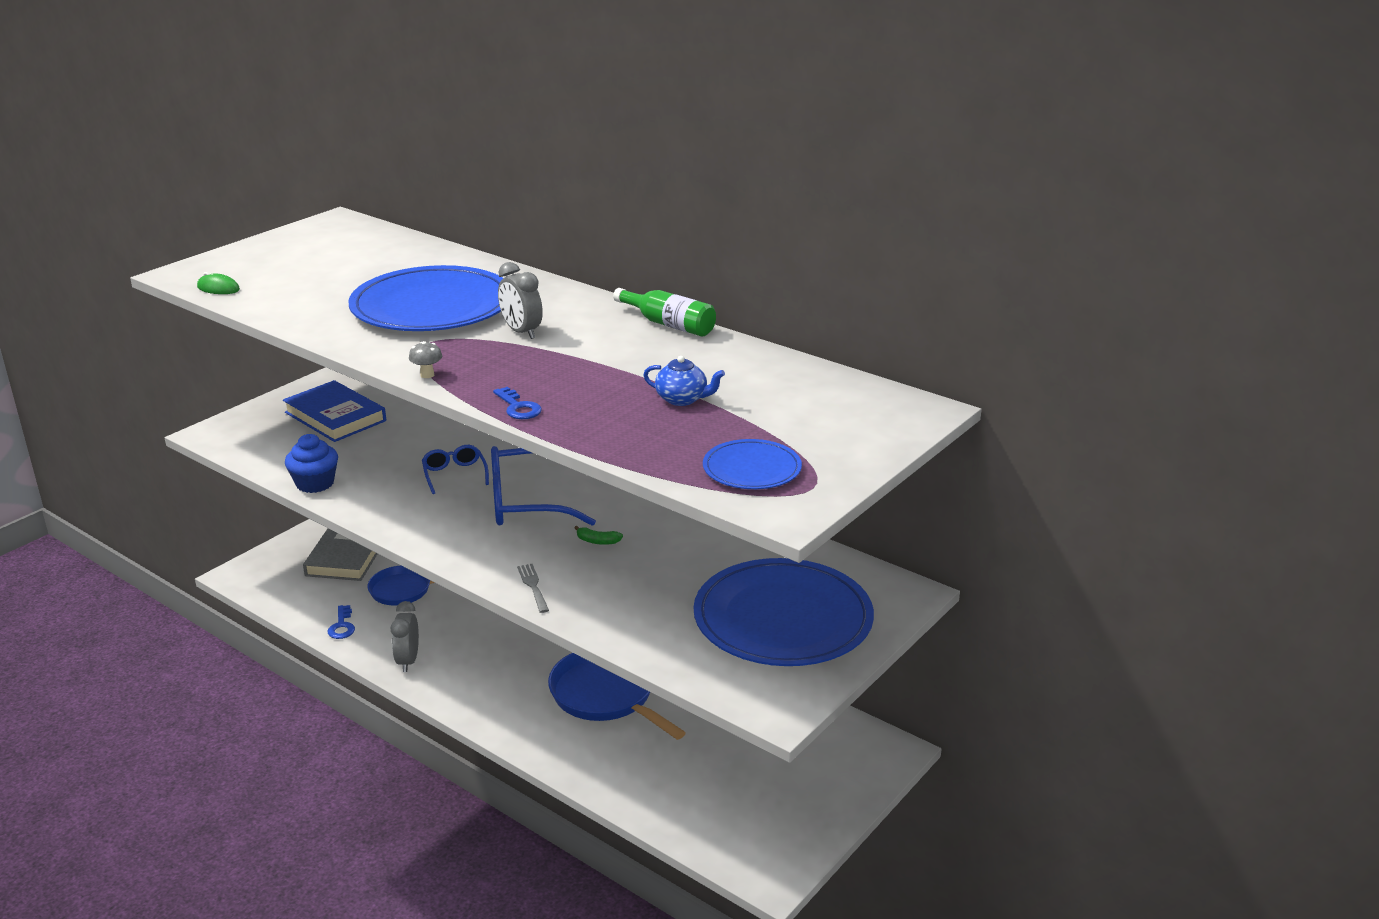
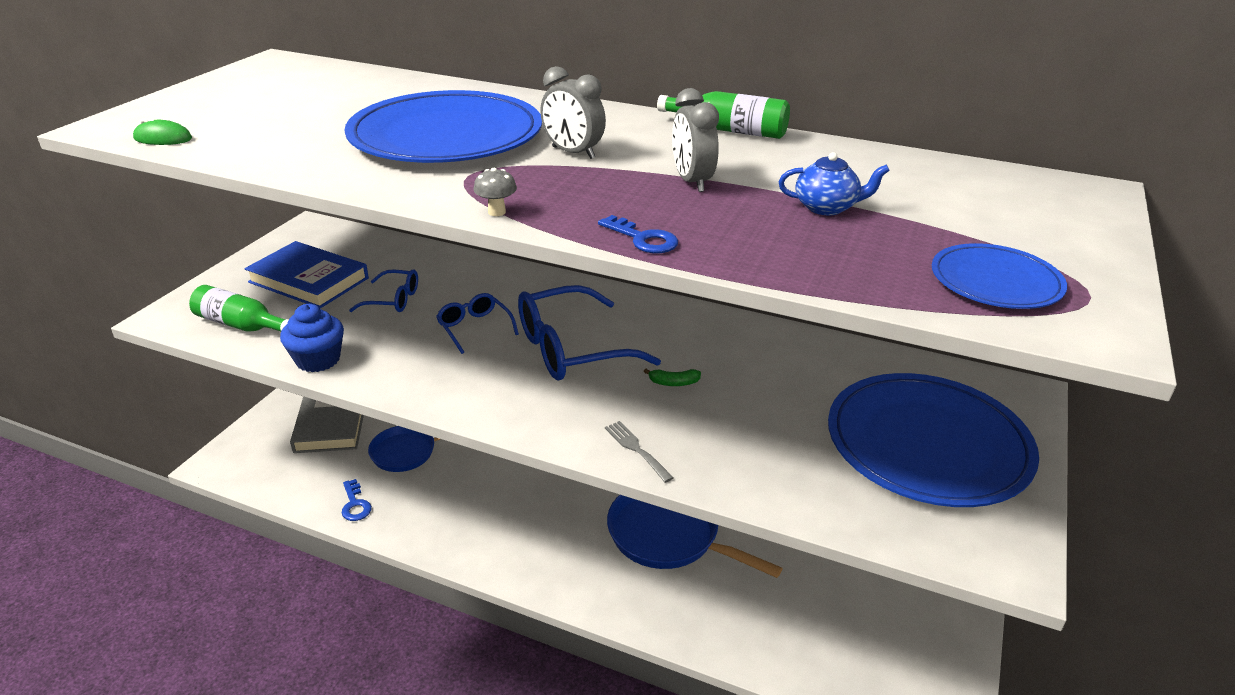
camera: 15 degrees left, 5 degrees up
(266, 448) = (241, 325): none -> green bottle
(398, 442) = (393, 300): none -> blue glasses
(408, 661) = (443, 533): grey clock -> grey clock (692, 181)

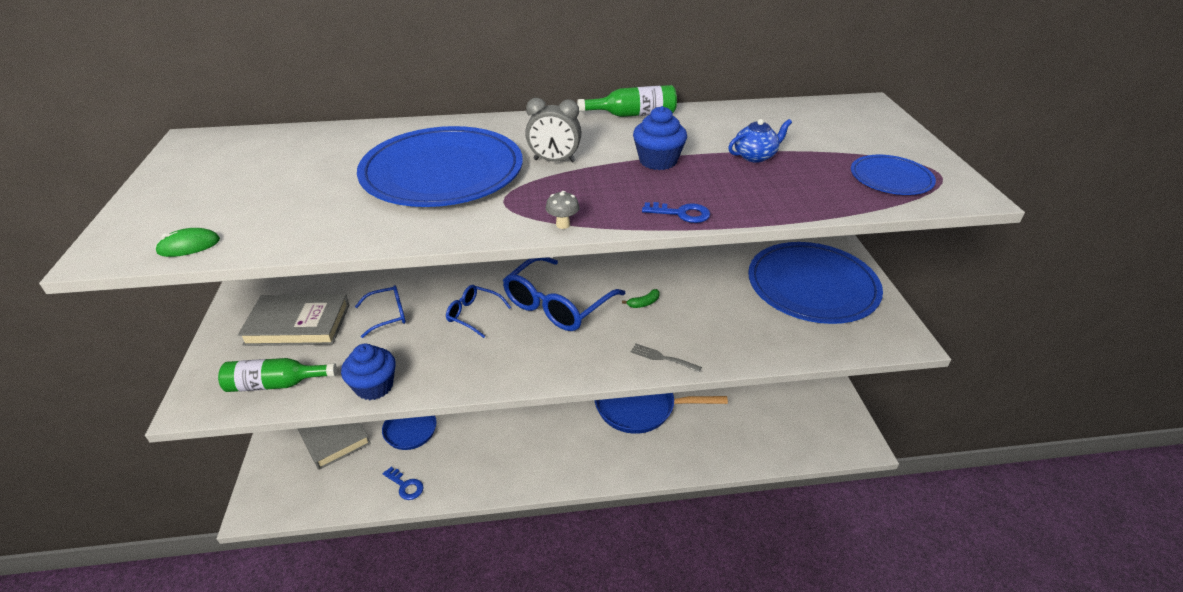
camera: 30 degrees left, 5 degrees up
(309, 280) = (298, 324): blue book -> grey book
(692, 181) = (658, 161): grey clock -> blue cupcake

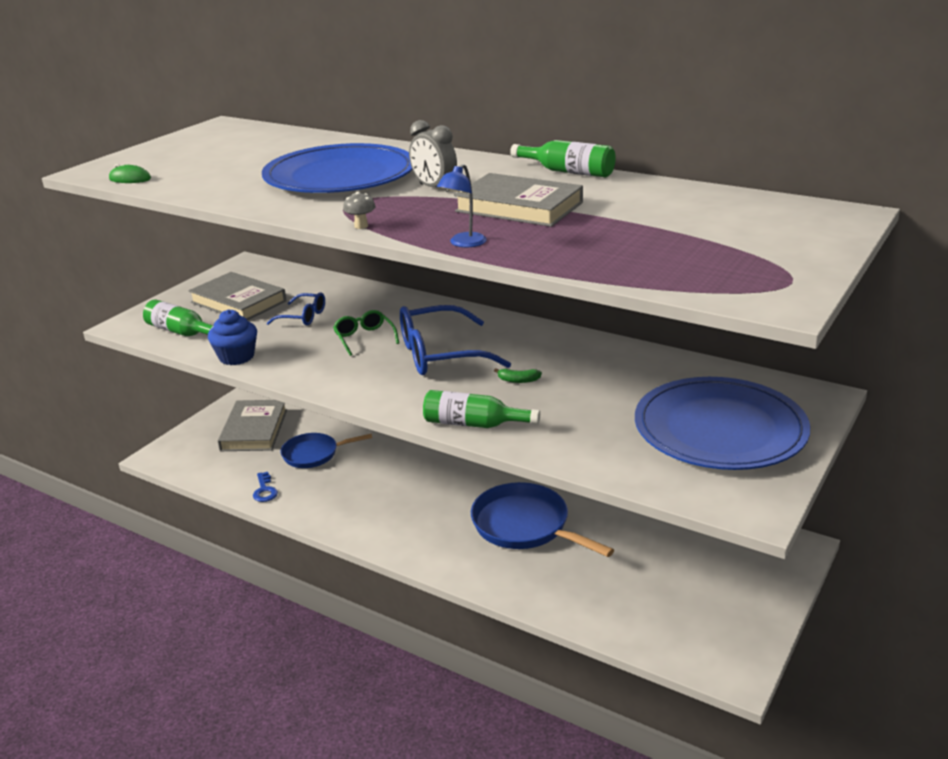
camera: 40 degrees right, 10 degrees down
(474, 315) = (364, 338): blue glasses -> green glasses
(658, 161) = (519, 207): blue cupcake -> grey book
(662, 358) = (473, 424): grey fork -> green bottle
(681, 214) = (463, 243): blue key -> blue lamp
(755, 156) = (617, 224): blue teapot -> none
(890, 178) = (722, 272): blue plate -> none

